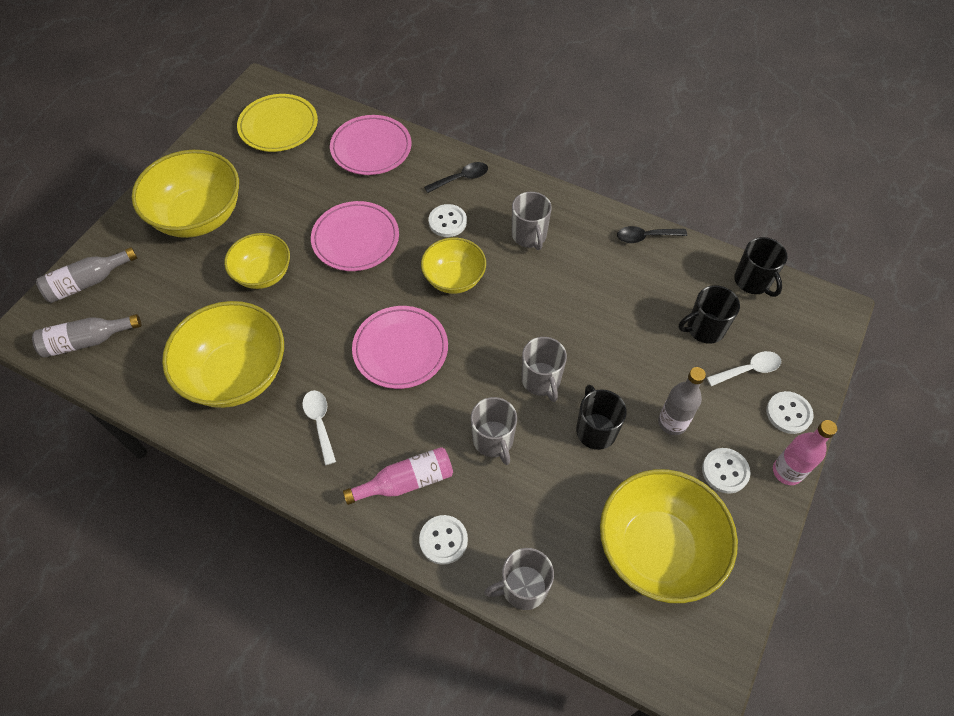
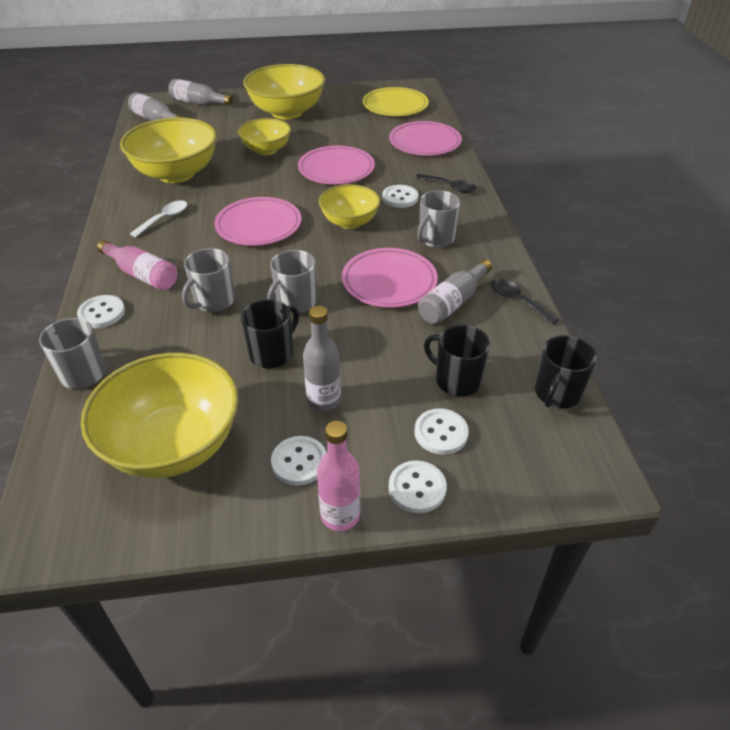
camera: 55 degrees right, 15 degrees down
(562, 300) = (389, 281): none -> pink plate
(618, 276) = (453, 302): none -> grey bottle
(748, 370) = (441, 433): white spoon -> white button

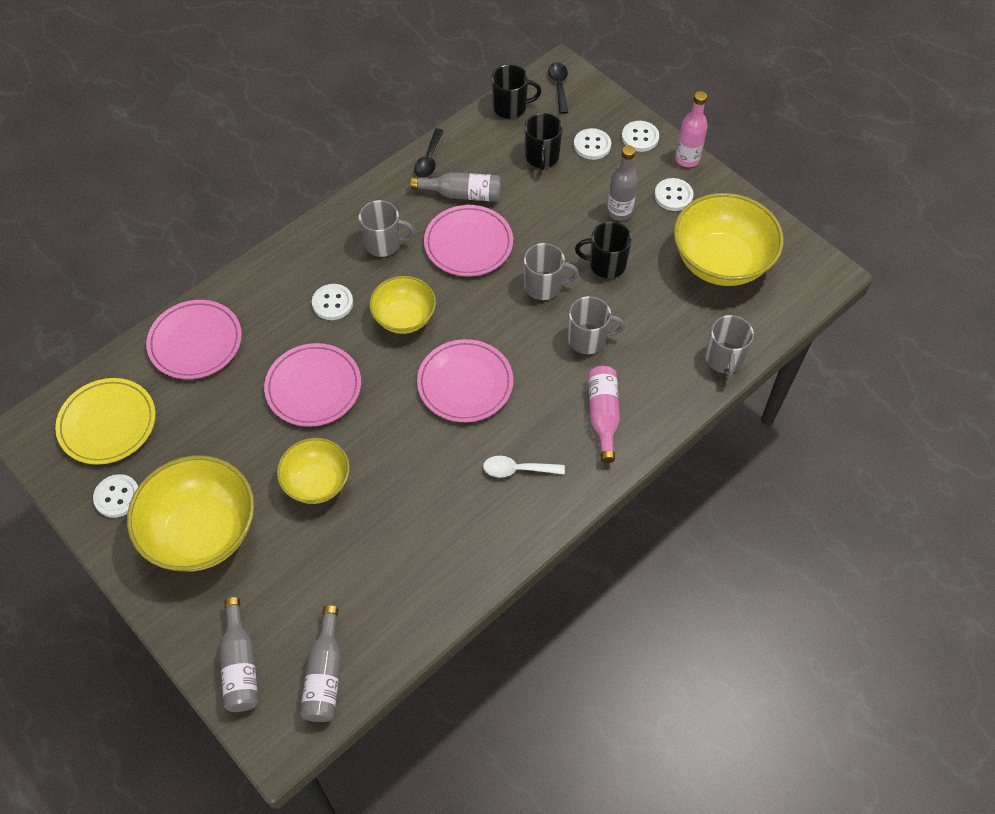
camera: 125 degrees left, 15 degrees up
(102, 313) = (666, 402): white button -> white button (117, 497)
(176, 173) = (432, 531): yellow bowl -> none
(449, 187) = (283, 275): black spoon -> black spoon (559, 86)

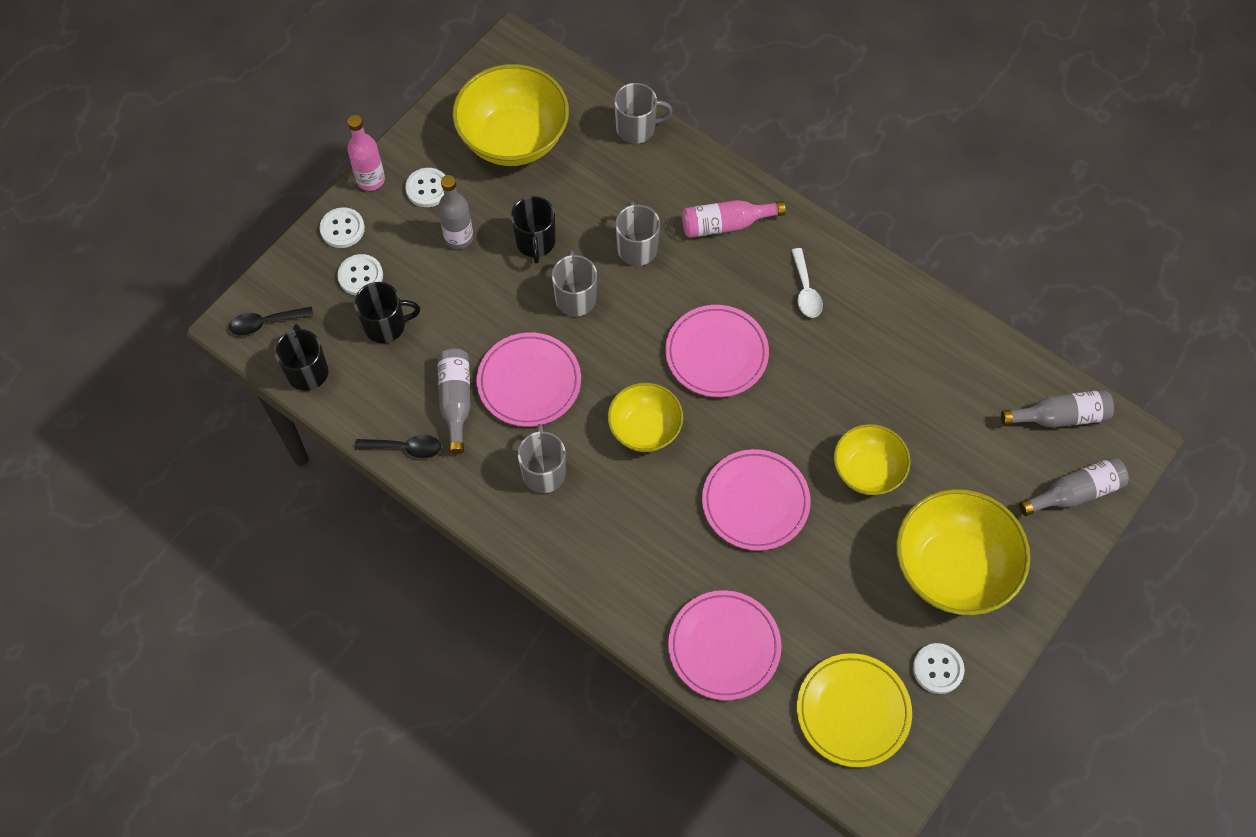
camera: 100 degrees left, 5 degrees up
(332, 303) = (639, 509): white button -> none

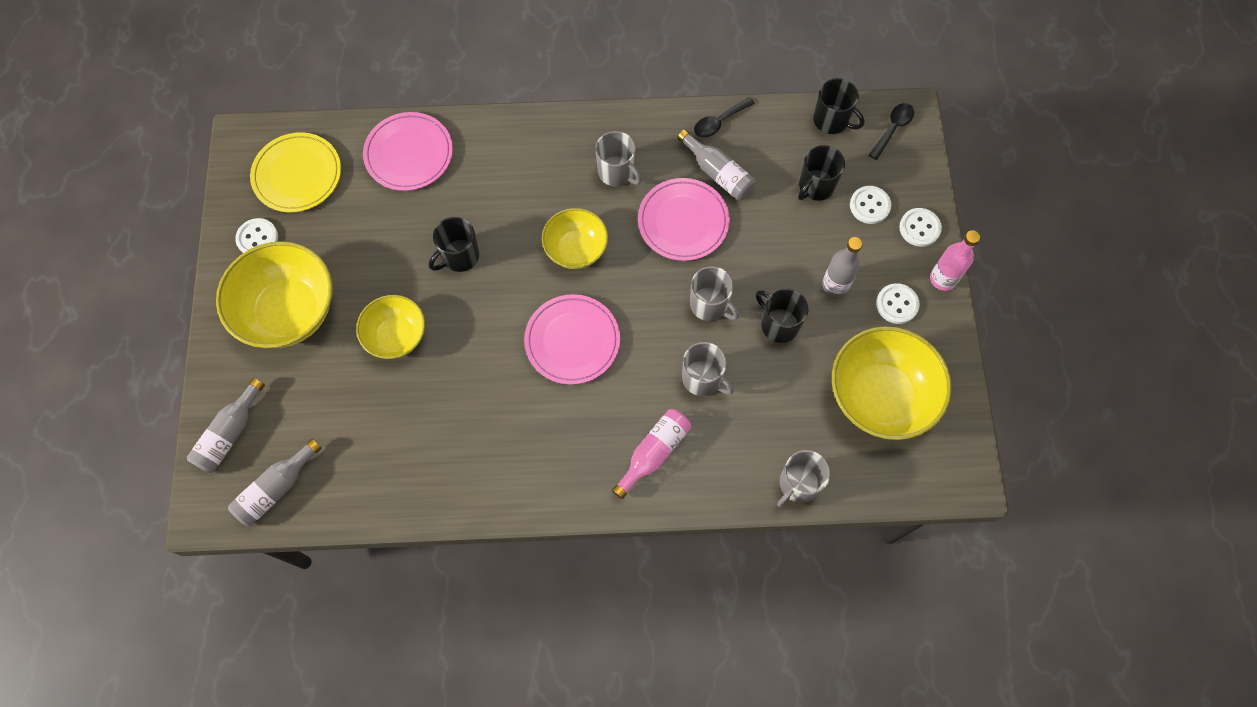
camera: 140 degrees right, 5 degrees up
(755, 502) = (459, 256): pink plate -> black mug
(805, 290) = (547, 444): white spoon -> none

